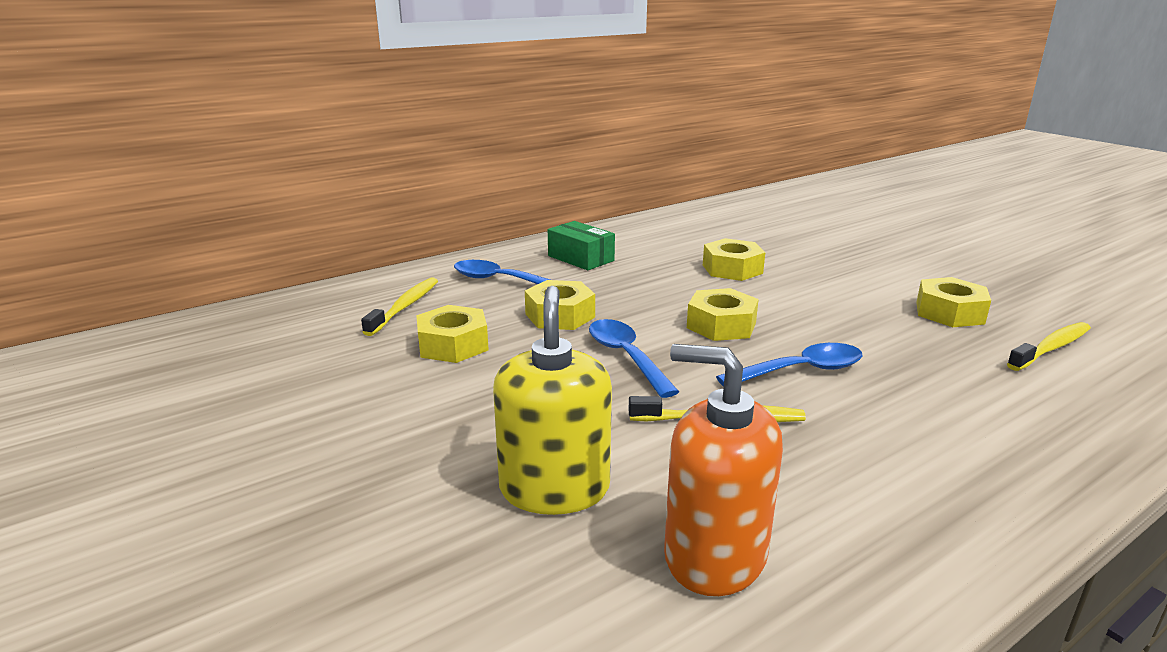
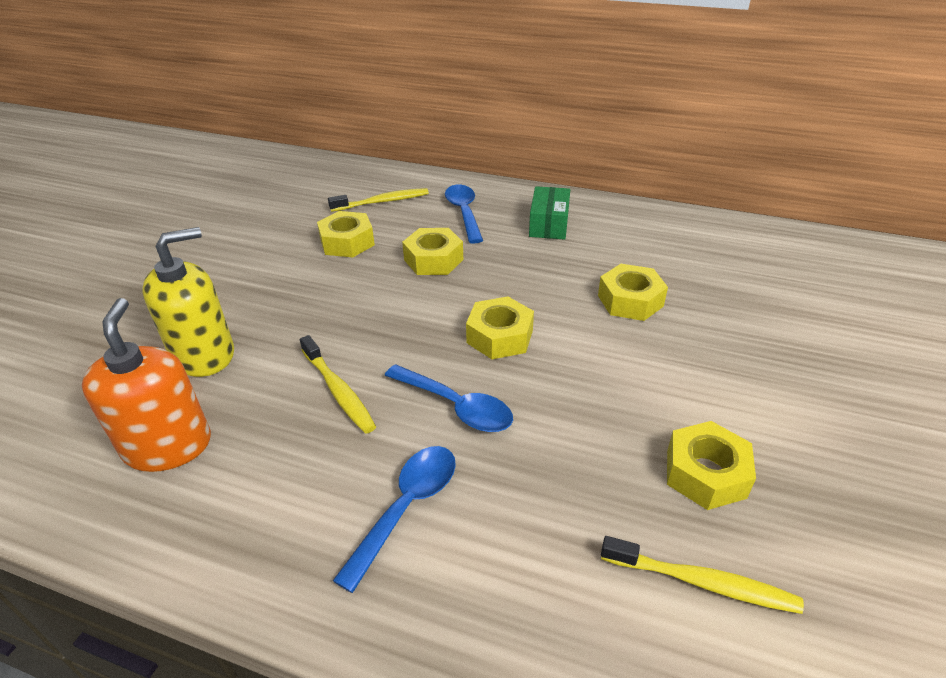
camera: 55 degrees right, 15 degrees up
(626, 357) = (396, 313): blue spoon -> blue spoon (406, 508)

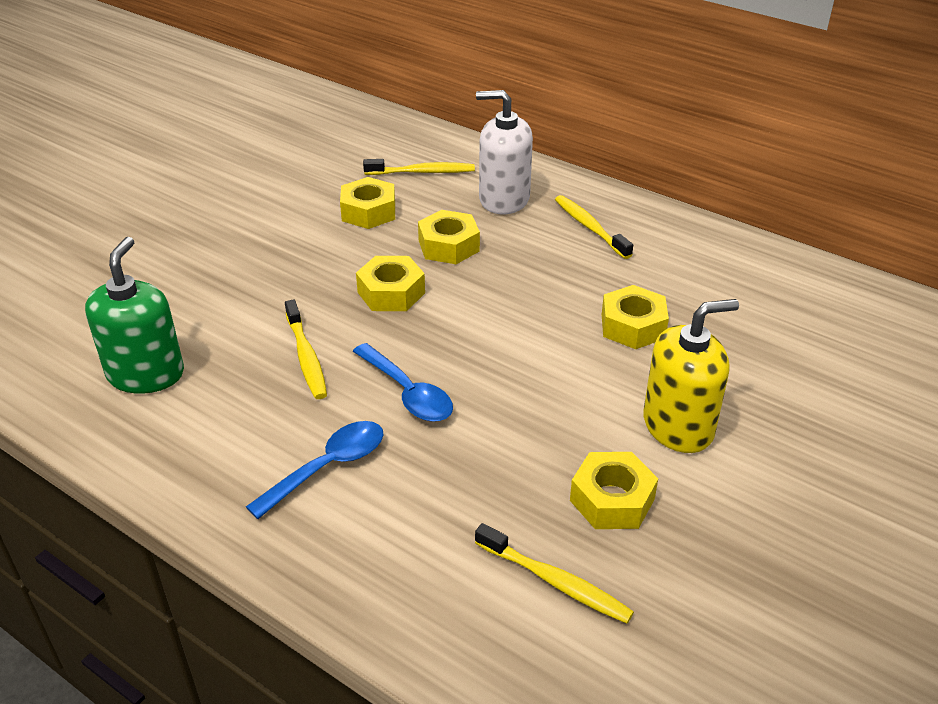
camera: 15 degrees right, 0 degrees up
(168, 446) = (146, 374): orange soap dispenser -> green soap dispenser
(204, 355) = (197, 300): yellow soap dispenser -> yellow soap dispenser (678, 426)
(464, 213) = (504, 199): blue spoon -> white soap dispenser
(499, 336) = (479, 336): yellow nut -> yellow nut (391, 292)
(549, 224) = (590, 227): green box -> yellow toothbrush

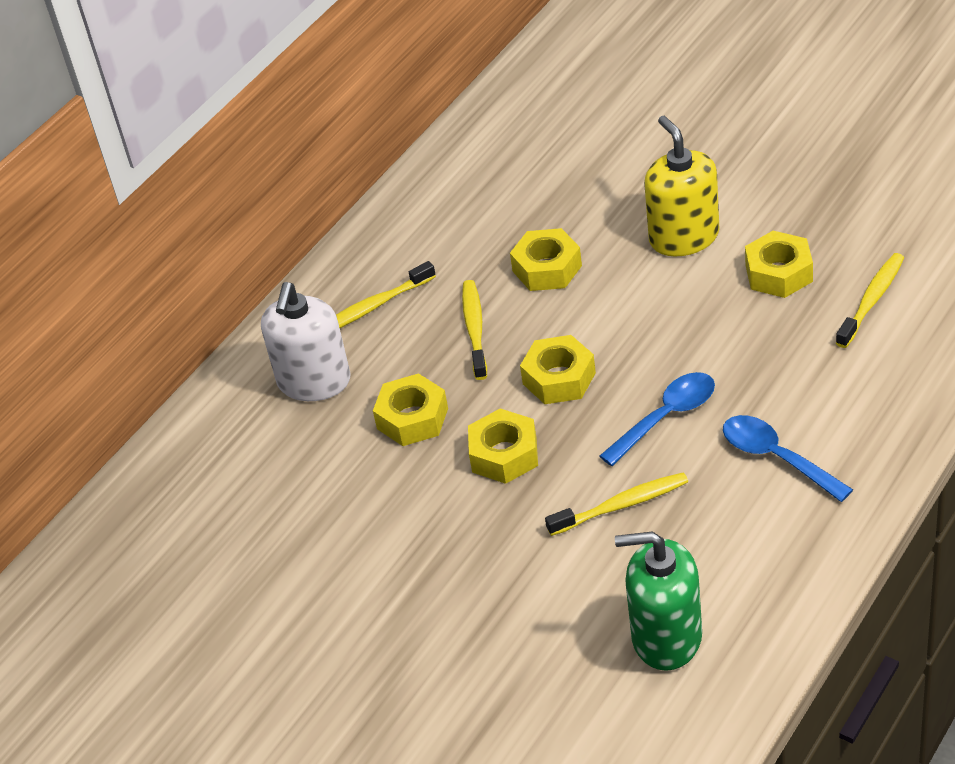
camera: 85 degrees left, 5 degrees up
(368, 212) = (339, 501): yellow nut -> yellow nut (559, 378)
(422, 172) = (247, 464): yellow toothbrush -> yellow toothbrush (475, 329)

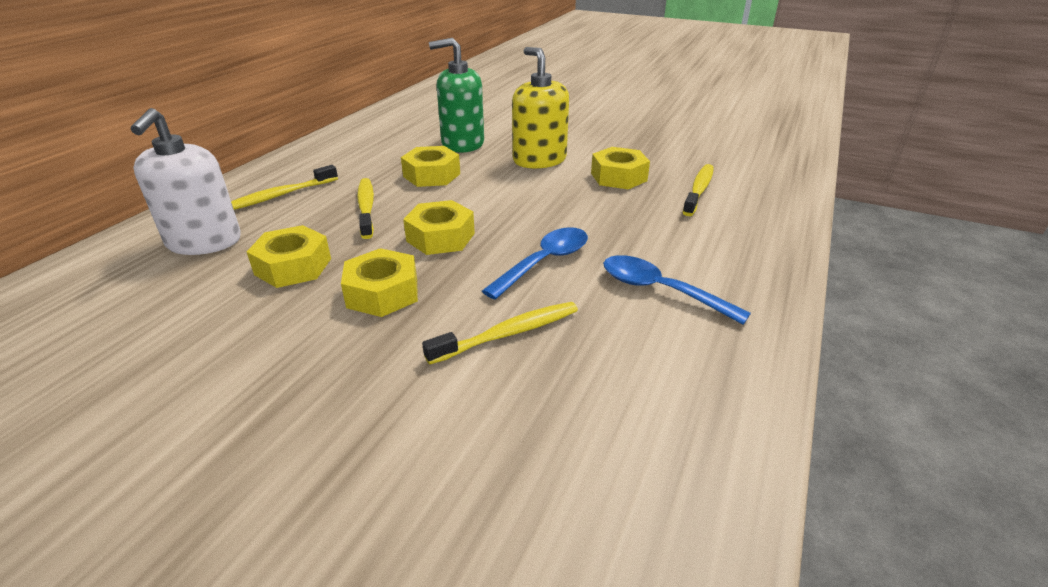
camera: 15 degrees left, 10 degrees down
(666, 637) = (584, 481): green soap dispenser -> green soap dispenser (462, 144)

